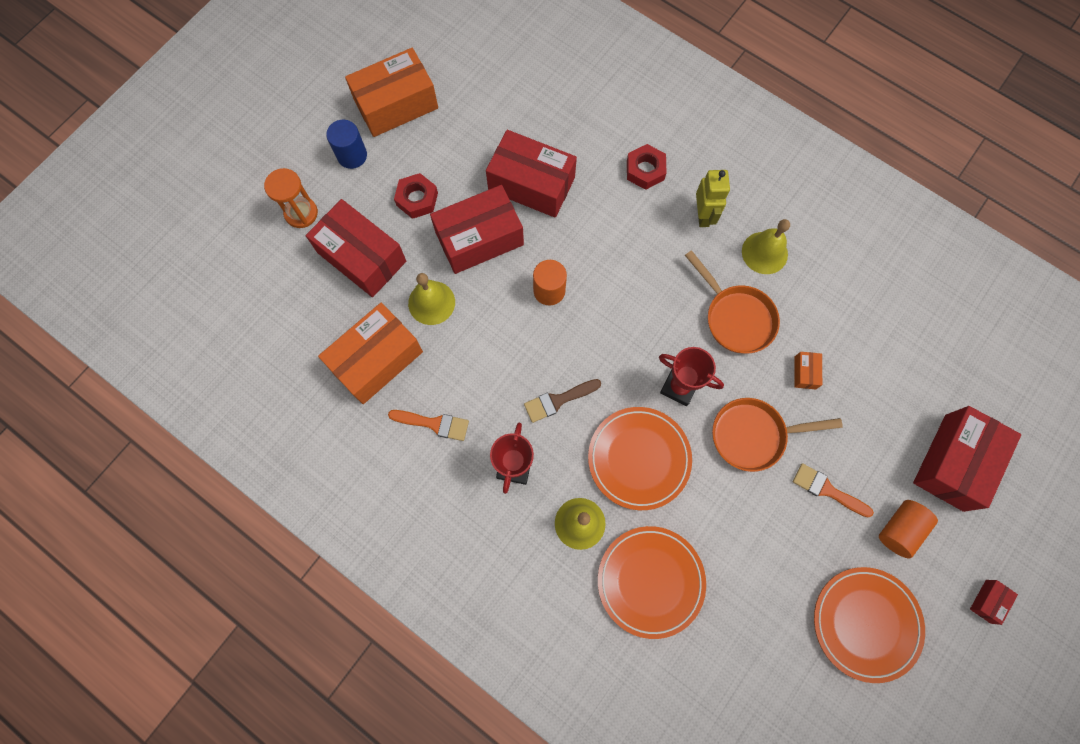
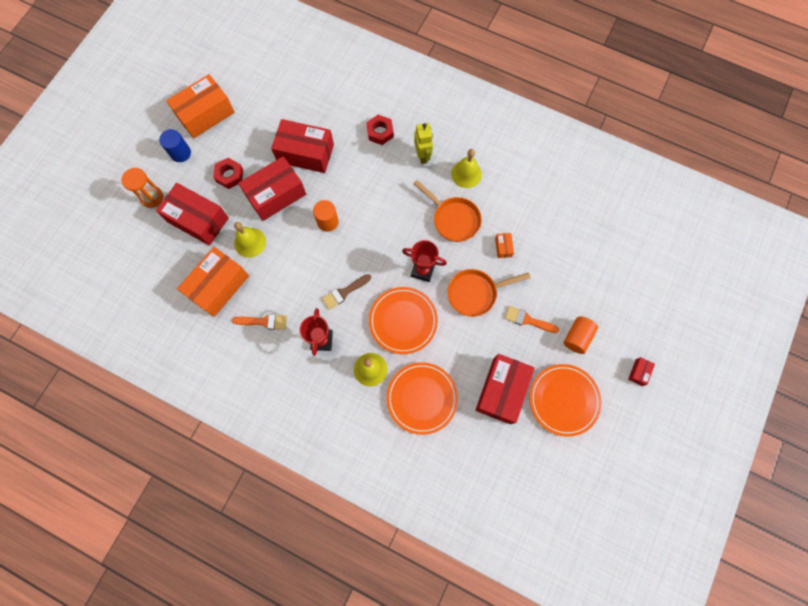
camera: 10 degrees left, 0 degrees up
(953, 462) = (606, 288): red box -> red box (501, 391)

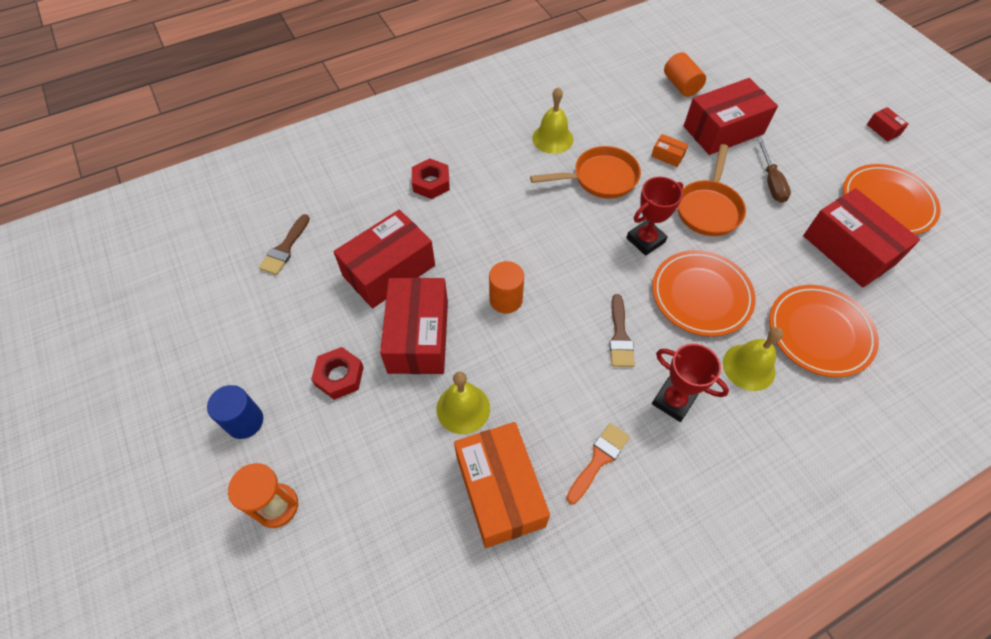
camera: 55 degrees left, 15 degrees down
(198, 220) = (371, 459): red box -> red box (723, 130)
(205, 114) = (218, 353): orange box -> none
(283, 95) = (285, 248): none -> brown brush
(423, 156) = (497, 162): yellow robot -> none
(527, 320) = (771, 182): orange brush -> brown screwdriver
(577, 337) = (816, 154): orange cylinder -> orange cylinder (681, 85)

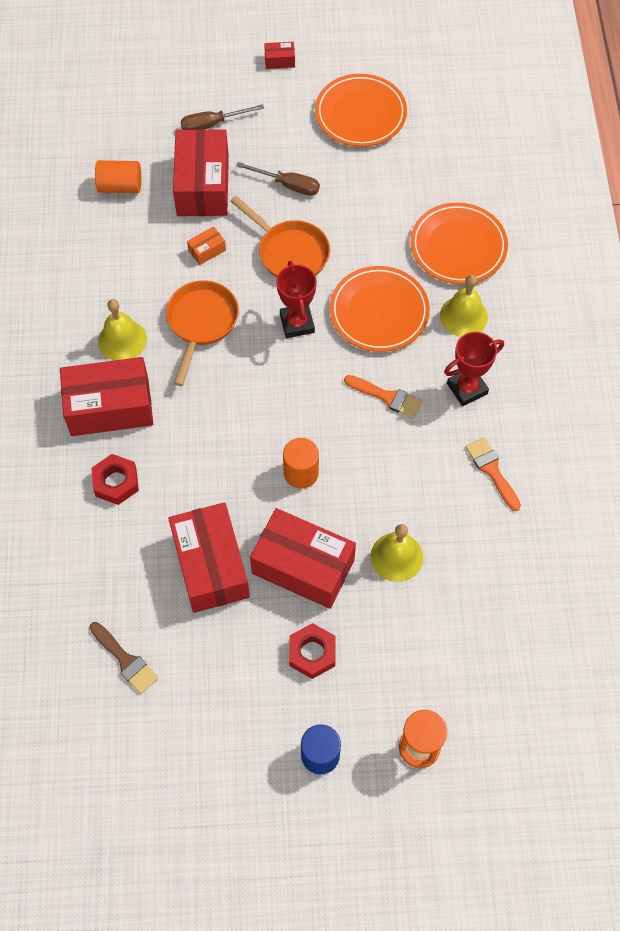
camera: 65 degrees left, 5 degrees up
(500, 491) = (485, 558): orange box -> none
(620, 336) = (387, 397): brown brush -> orange brush
(783, 113) = (212, 124): none -> brown screwdriver
(848, 250) = (392, 174): red box -> red box (110, 407)

